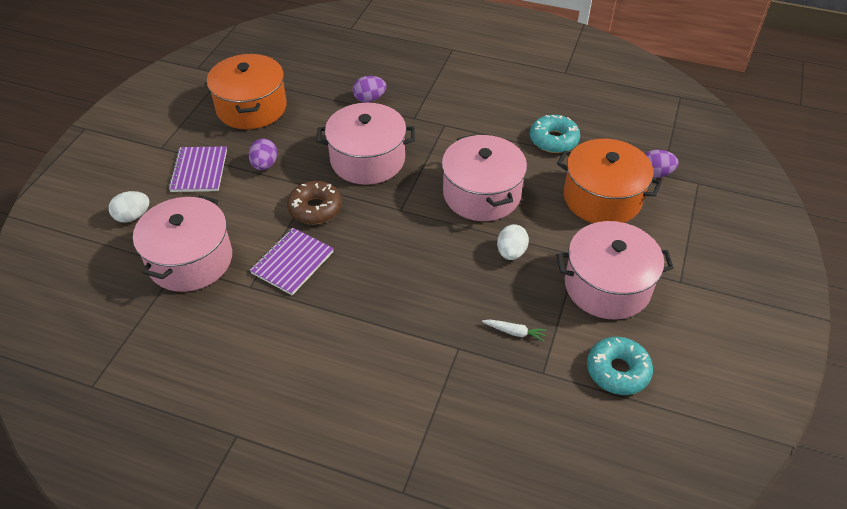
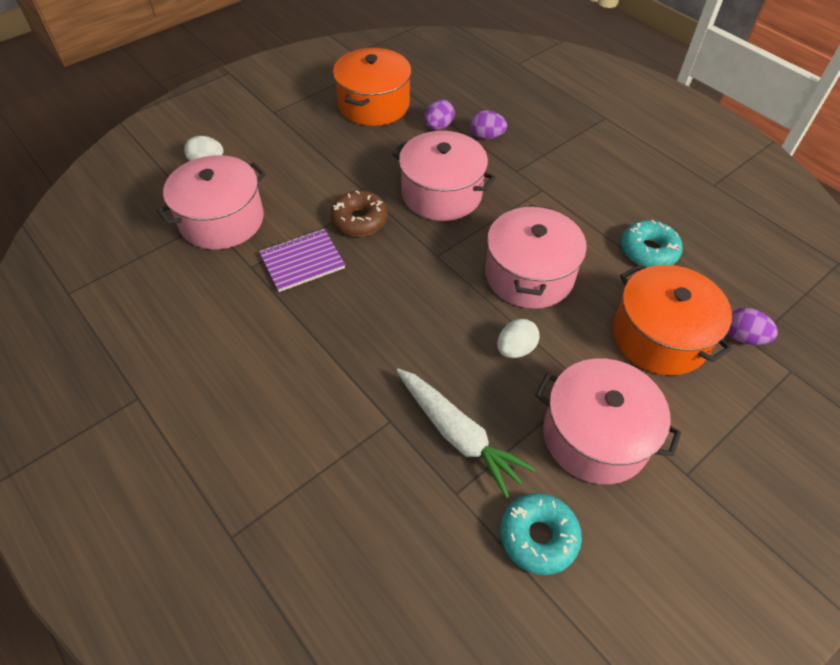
camera: 30 degrees right, 5 degrees up
(199, 171) = (288, 144): purple notebook -> none
(264, 165) = (346, 161): purple egg -> purple egg (438, 126)
(514, 332) = (457, 434): white carrot -> white carrot, size x2.27

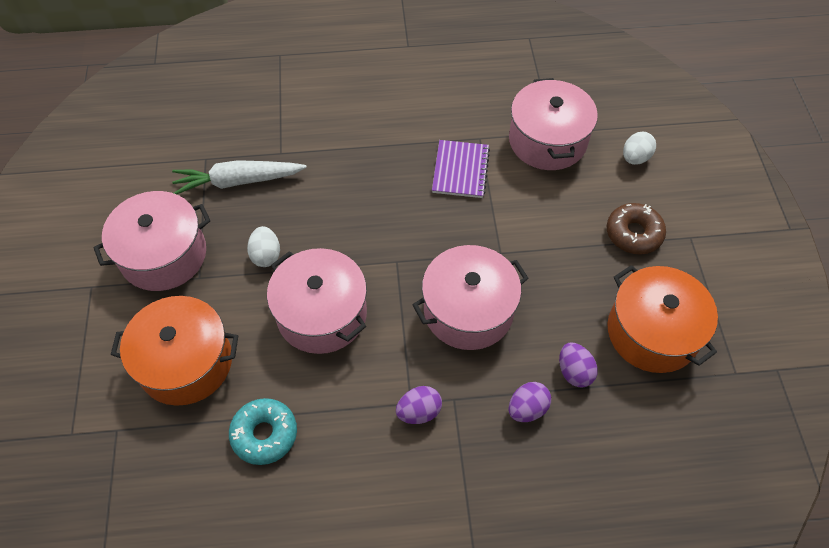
camera: 125 degrees right, 5 degrees up
(359, 220) = (480, 229): brown donut -> brown donut (633, 234)
(538, 537) = (143, 181): turquoise donut -> none
(743, 337) = (126, 427): purple egg -> purple egg (419, 412)

